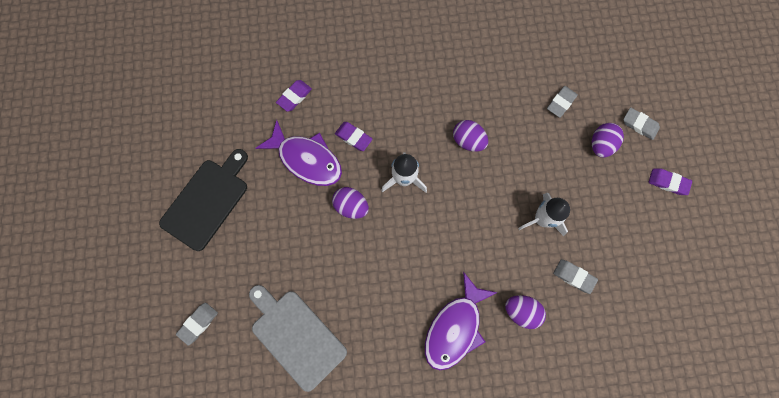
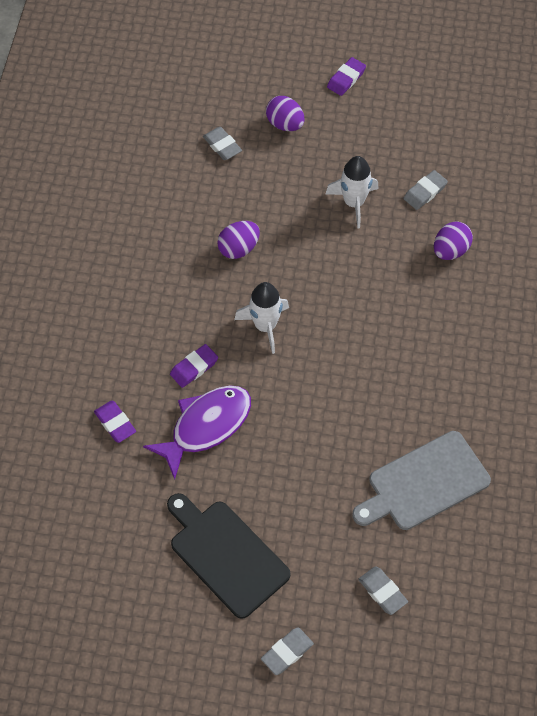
camera: 75 degrees left, 15 degrees down
(351, 206) = (282, 390): purple egg -> none
(455, 327) = (453, 318): purple fish -> none
(639, 125) = (273, 82): grey eraser -> grey eraser (287, 652)

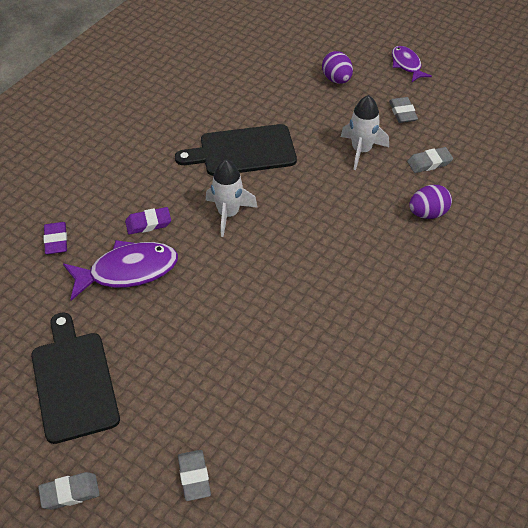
camera: 25 degrees right, 10 degrees down
(222, 146) = (276, 78): grey eraser -> grey eraser (402, 112)
(238, 248) = (243, 151): purple egg -> black cutting board
(346, 79) = (406, 65): purple eraser -> purple fish
(424, 483) = (293, 394): grey cutting board -> none

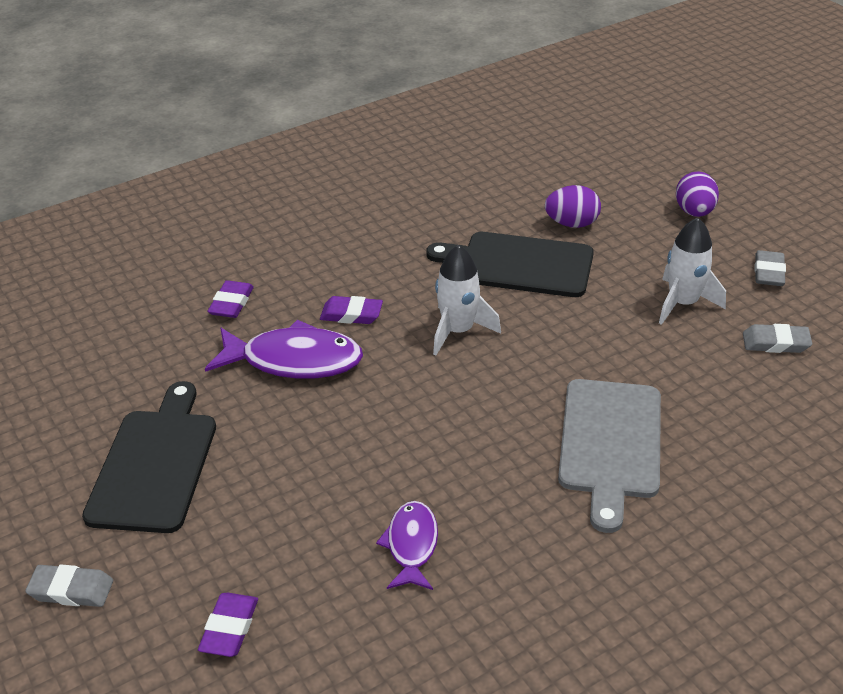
camera: 25 degrees right, 10 degrees down
(194, 477) = (229, 628): grey eraser -> purple eraser
(365, 265) = (610, 443): none -> grey cutting board
(406, 65) = (806, 217): purple fish -> purple fish (411, 545)
(428, 213) = (739, 405): purple egg -> purple egg (572, 224)

